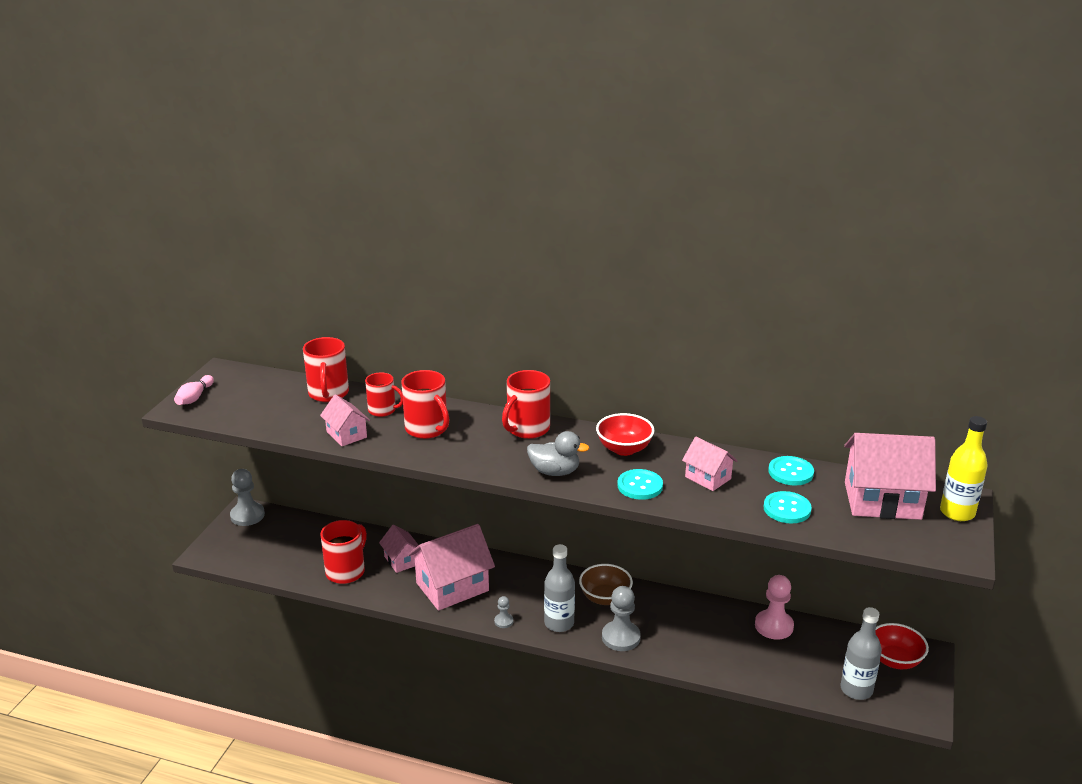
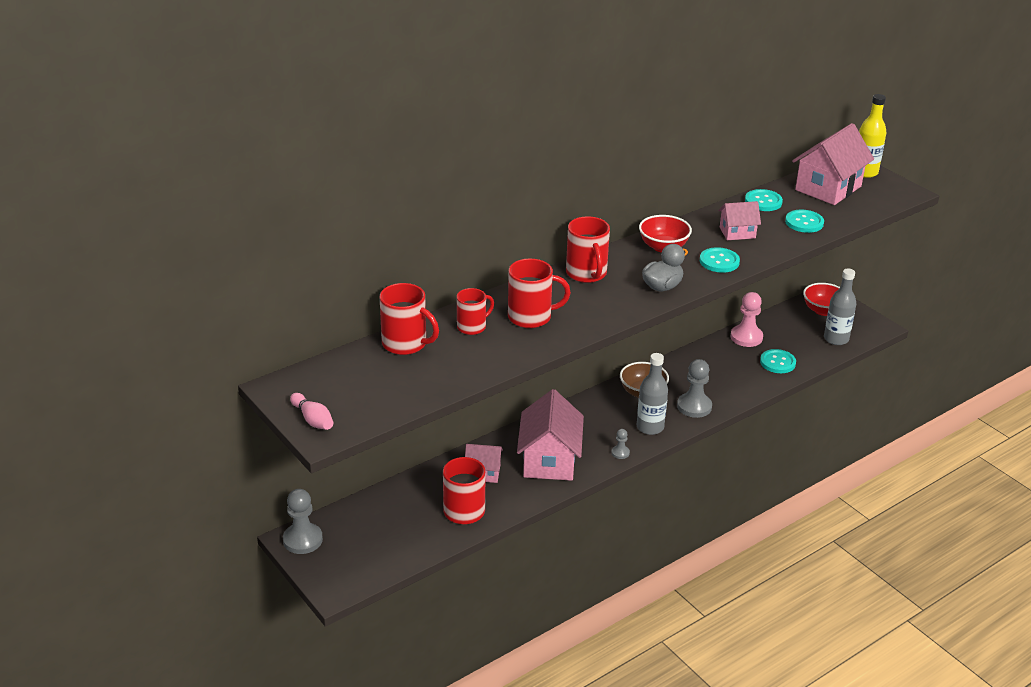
camera: 55 degrees left, 5 degrees up
(346, 434) = (491, 358): pink house -> none
(759, 664) = (777, 362): none -> turquoise button

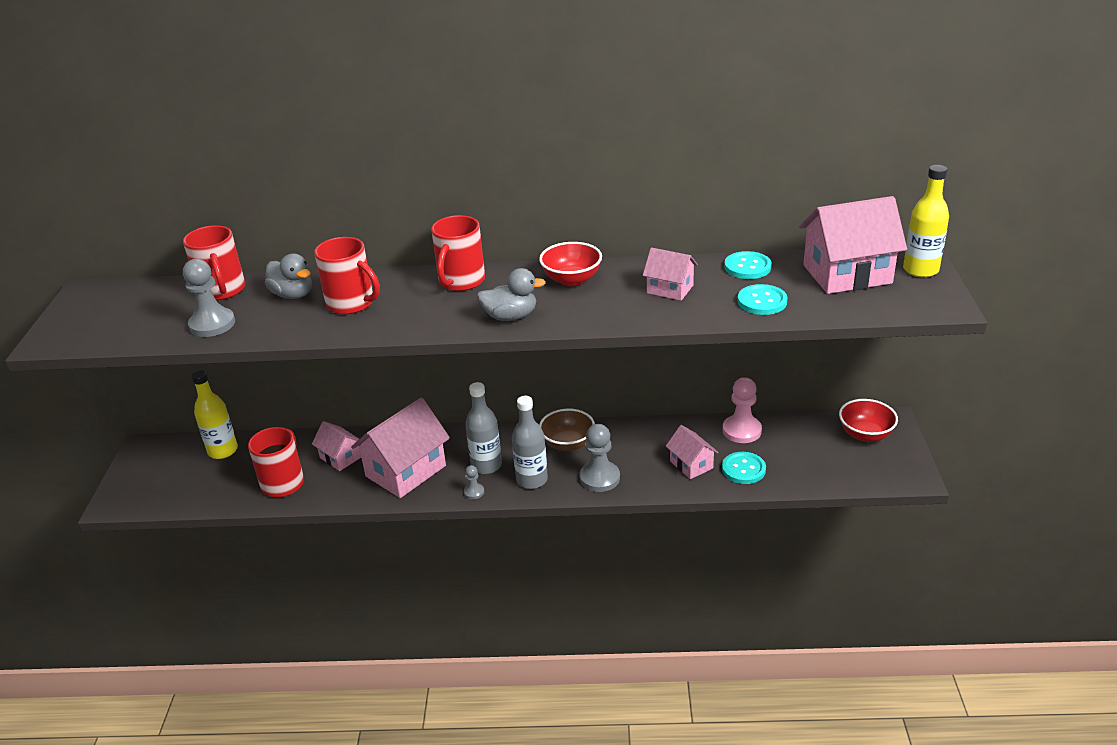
camera: 40 degrees right, 0 degrees up
(302, 540) = (148, 451): grey pawn -> grey pawn (212, 324)
(313, 419) = (63, 326): pink bowling pin -> none
(373, 510) = (223, 451): none -> yellow bottle
(472, 327) = (293, 295): red mug -> grey duck
(719, 261) = (605, 311): turquoise button -> none
(742, 373) = (691, 465): none -> pink house
(836, 339) = (843, 470): grey bottle -> grey bottle (486, 465)

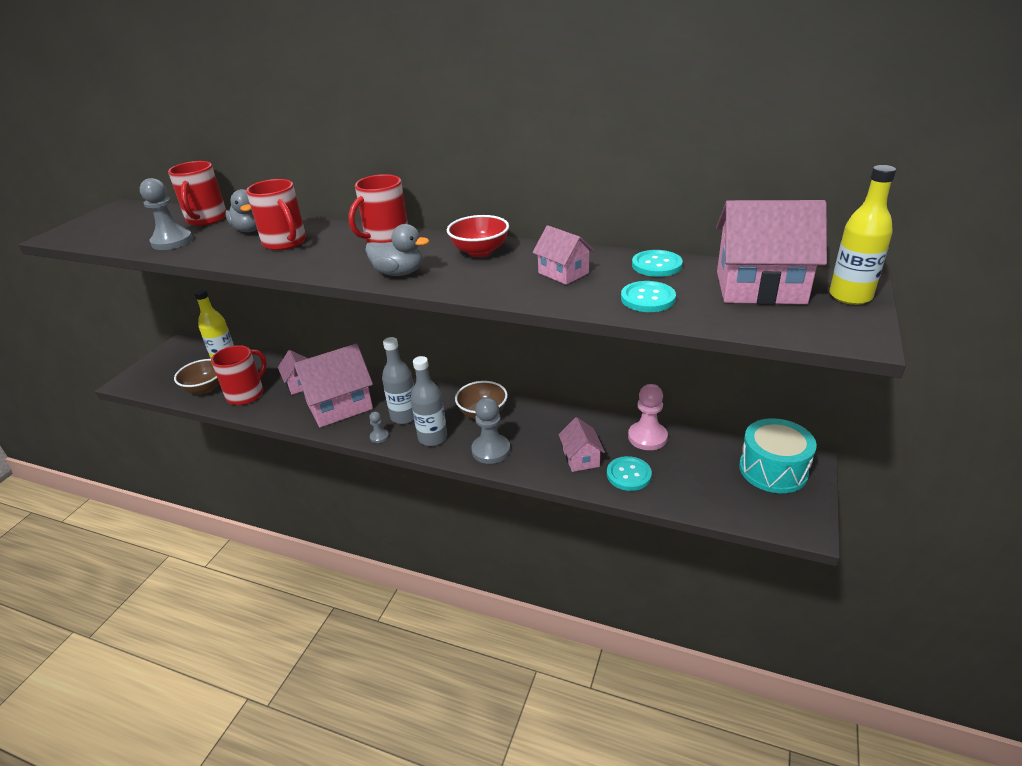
camera: 20 degrees right, 0 degrees up
(226, 487) = (205, 388): none -> brown bowl
(865, 434) = (773, 470): red bowl -> turquoise drum

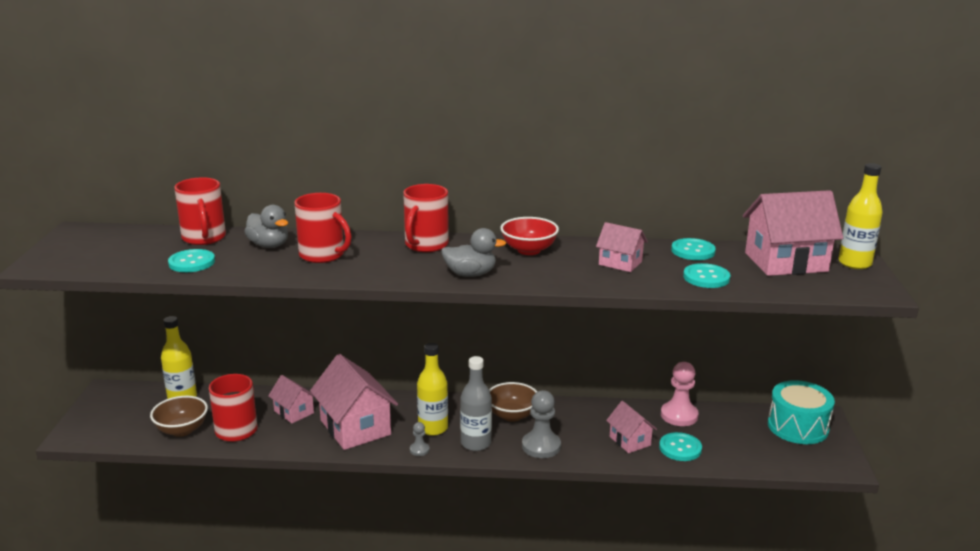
camera: 20 degrees left, 10 degrees down
(172, 241) = (192, 262): grey pawn -> turquoise button
(339, 406) = (355, 427): pink house -> pink house turned 75 degrees counterclockwise
(404, 416) = (433, 428): grey bottle -> yellow bottle

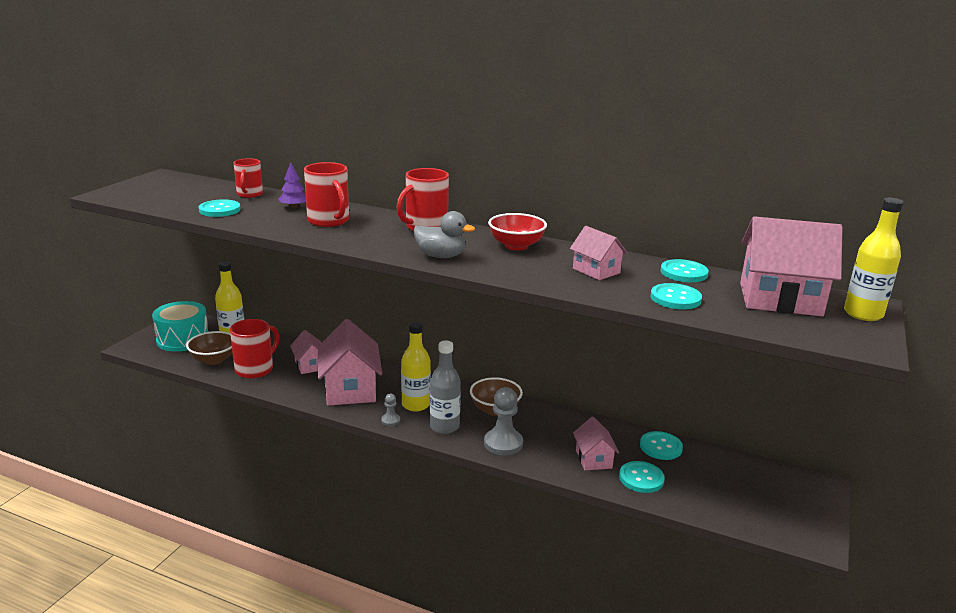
camera: 20 degrees right, 0 degrees up
(204, 238) = (249, 194): red mug -> red mug, size x0.66
(269, 245) = (294, 207): grey duck -> purple tree
(679, 415) = (660, 447): pink pawn -> turquoise button
(797, 427) = (785, 488): turquoise drum -> turquoise drum (183, 339)

